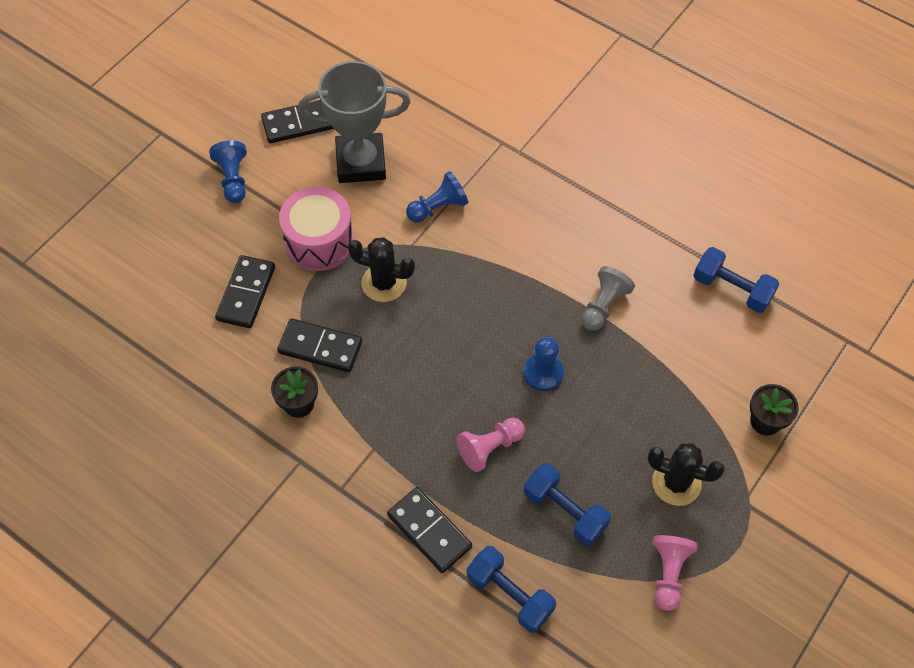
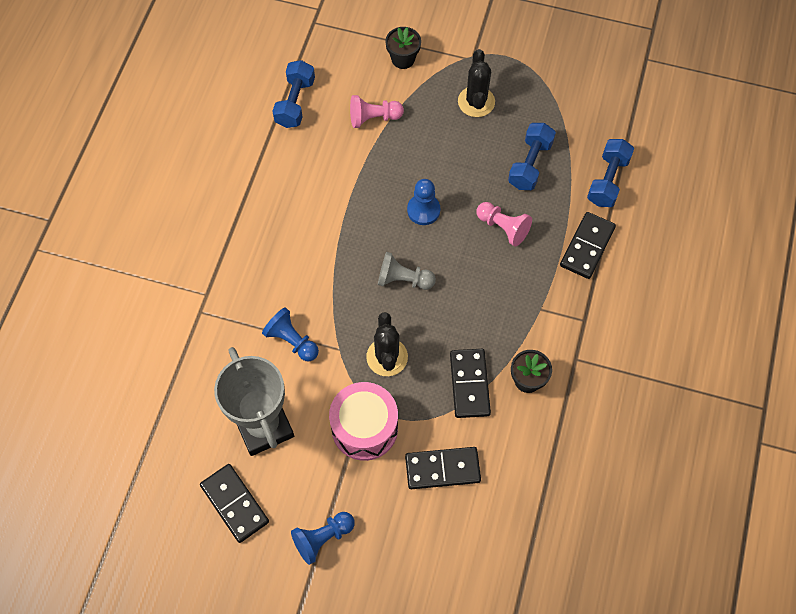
camera: 110 degrees left, 5 degrees up
(603, 306) = (345, 185): grey pawn -> grey pawn (403, 279)
(668, 573) = (545, 91): pink pawn -> pink pawn (373, 118)

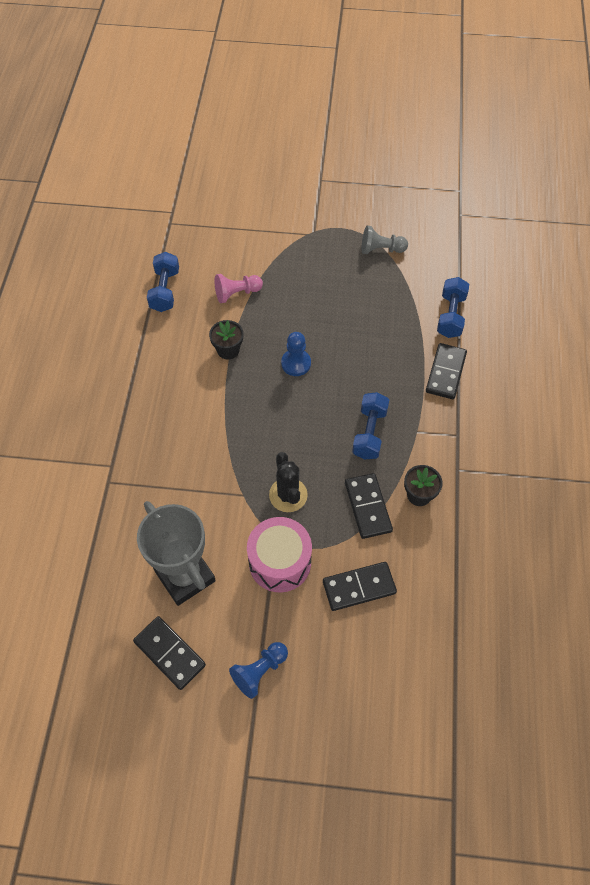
camera: 10 degrees left, 5 degrees down
(292, 340) = (198, 494): blue pawn -> none
(403, 59) = (253, 242): black flower pot -> black flower pot (228, 350)
(403, 279) = (289, 425): grey pawn -> grey pawn (381, 249)
(476, 102) = (323, 268): black cactus -> none
(503, 228) = (369, 368): pink pawn -> none
(530, 164) = (381, 312): blue dumbbell -> blue dumbbell (369, 433)

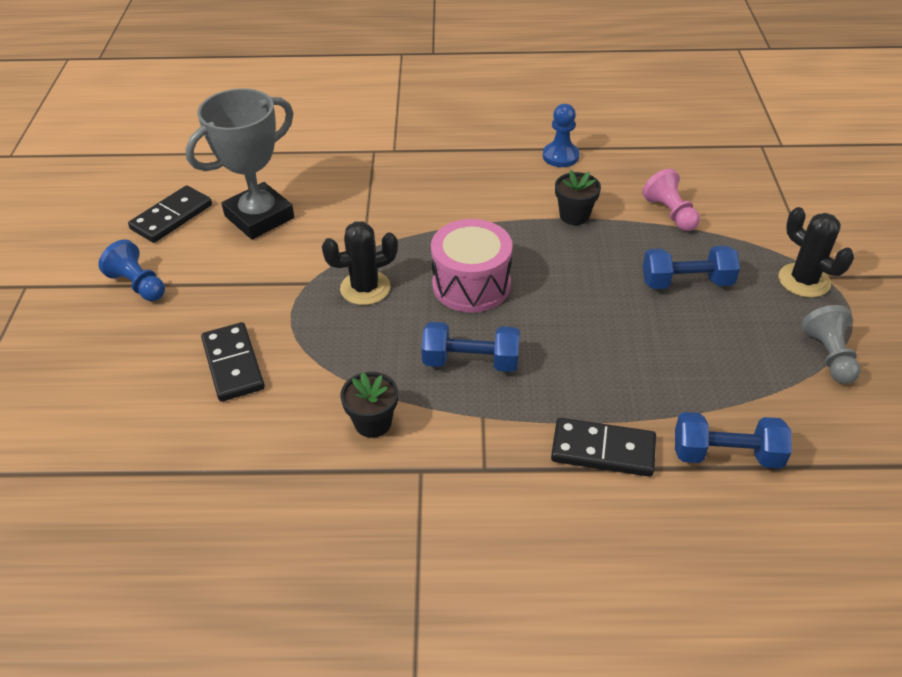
camera: 85 degrees right, 15 degrees down
(165, 290) = (649, 155): blue dumbbell -> blue dumbbell (686, 282)
(280, 562) = (272, 289): pink drum -> pink drum (471, 285)
(296, 363) = (571, 278): blue pawn -> blue pawn (560, 156)
(316, 242) = (804, 280): none -> black cactus
(368, 507) = (351, 366): black domino -> none

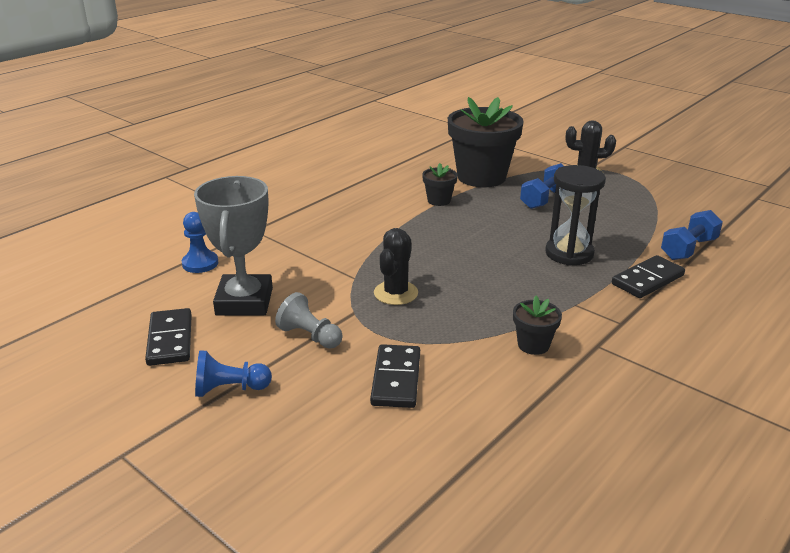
camera: 50 degrees left, 15 degrees down
(233, 364) = (396, 379): black domino -> black domino turned 75 degrees clockwise
(471, 285) = (451, 257): pink drum -> none
(471, 361) = (521, 287): blue dumbbell -> none
(560, 156) = (377, 180): blue pawn -> blue pawn (200, 263)
(584, 361) = (569, 253): none -> black hourglass
(670, 213) = (481, 177): pink pawn -> black flower pot
(829, 356) = (648, 193): grey pawn -> grey pawn (310, 336)

